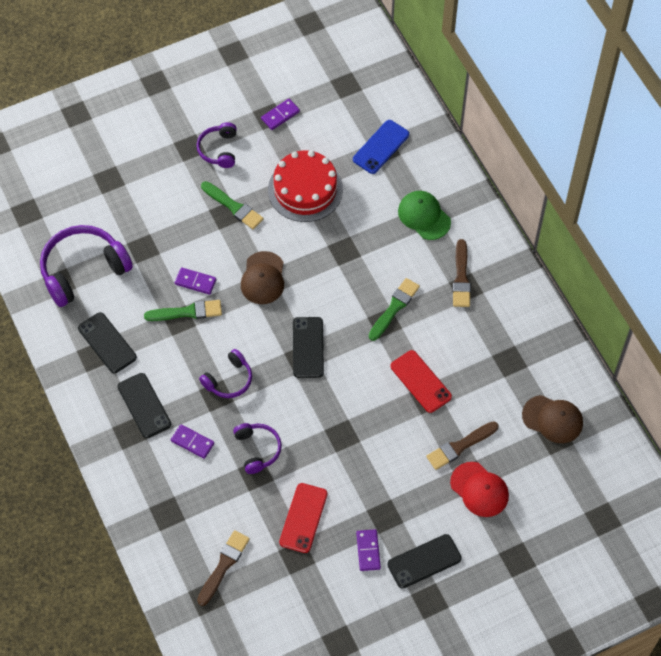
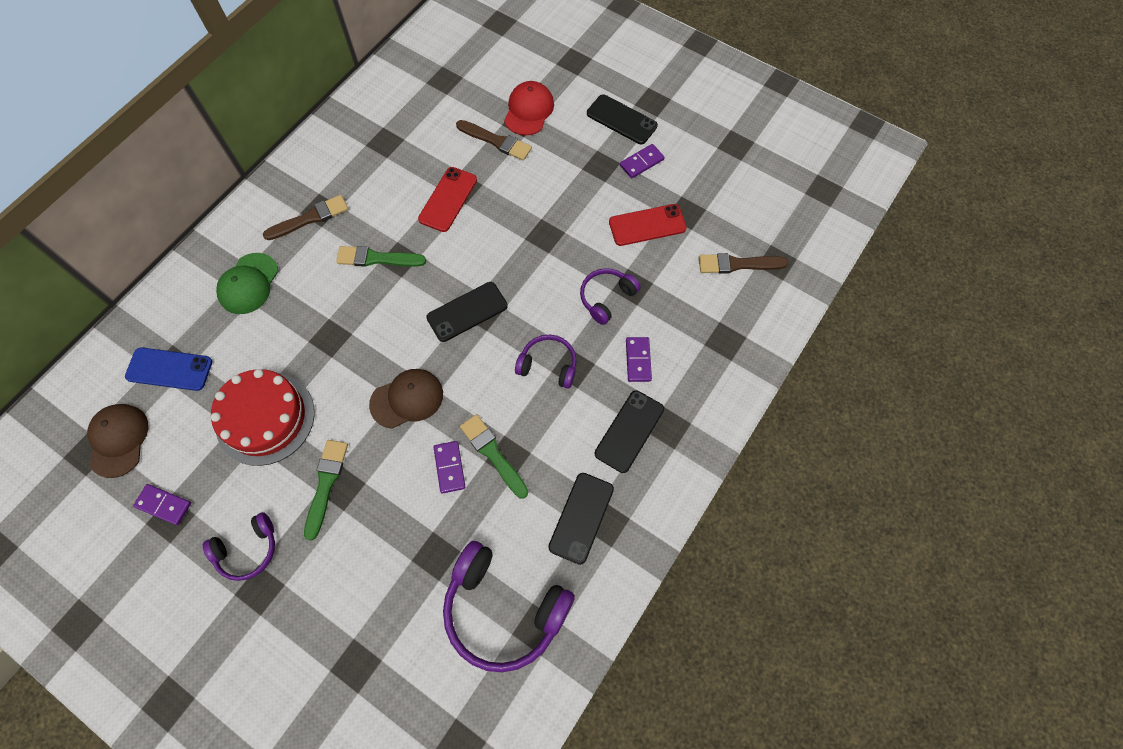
camera: 120 degrees left, 5 degrees up
(552, 419) = (427, 88): brown cap -> brown cap (118, 440)

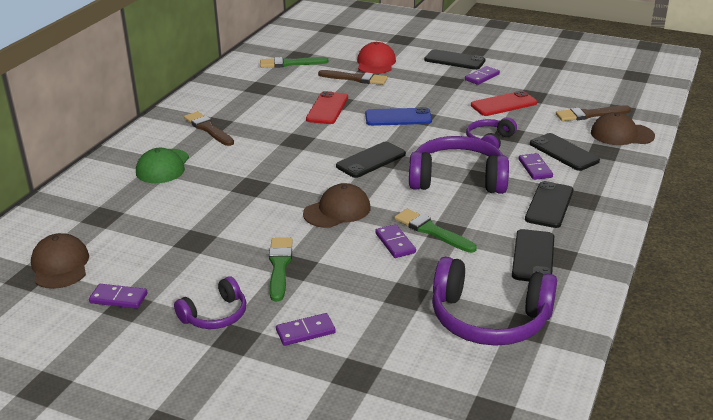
camera: 10 degrees left, 35 degrees down
(169, 369) = (101, 219): blue phone -> blue phone (398, 117)
(265, 418) = (205, 236): red cake -> none
(310, 218) = (208, 129): brown brush -> brown brush turned 90 degrees counterclockwise
(325, 592) = (305, 331): none -> purple domino
(377, 258) = (277, 142): green brush -> green brush (290, 63)
(548, 365) = (457, 179): purple headphones -> purple headphones, size x1.81
(680, 335) = (563, 152): none -> black phone
(758, 311) = (621, 134): none -> brown cap

